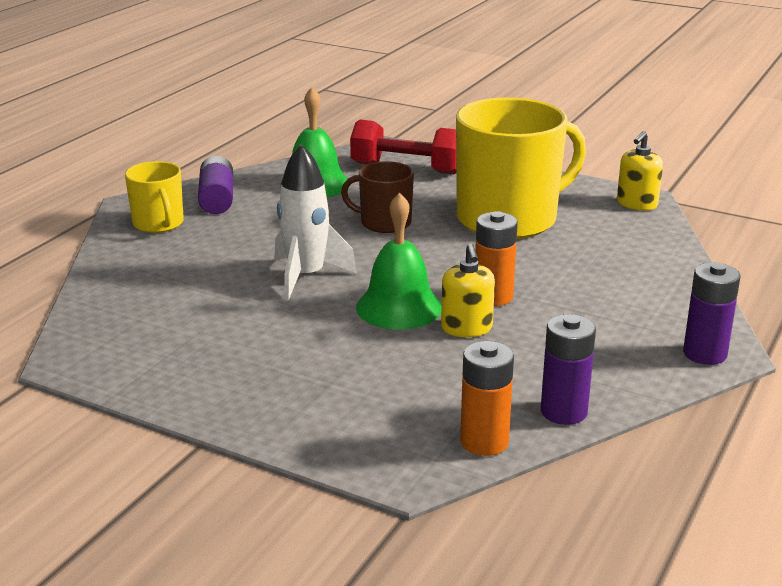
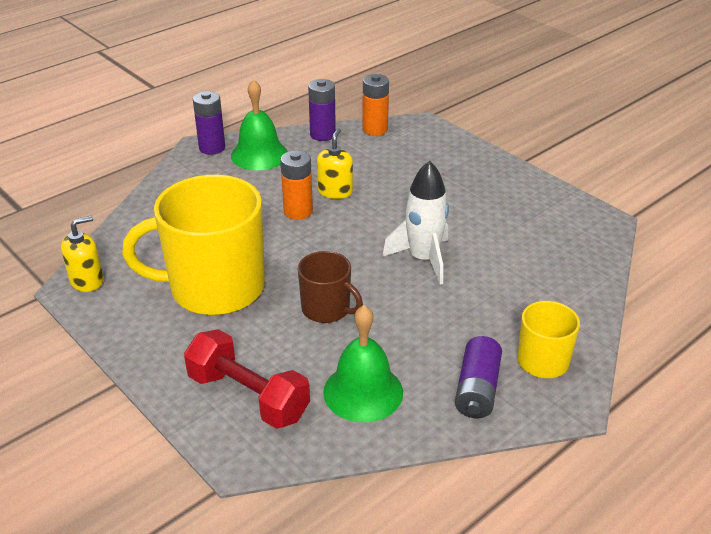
camera: 160 degrees left, 10 degrees up
(399, 307) = (369, 216): green bell -> green bell (259, 154)

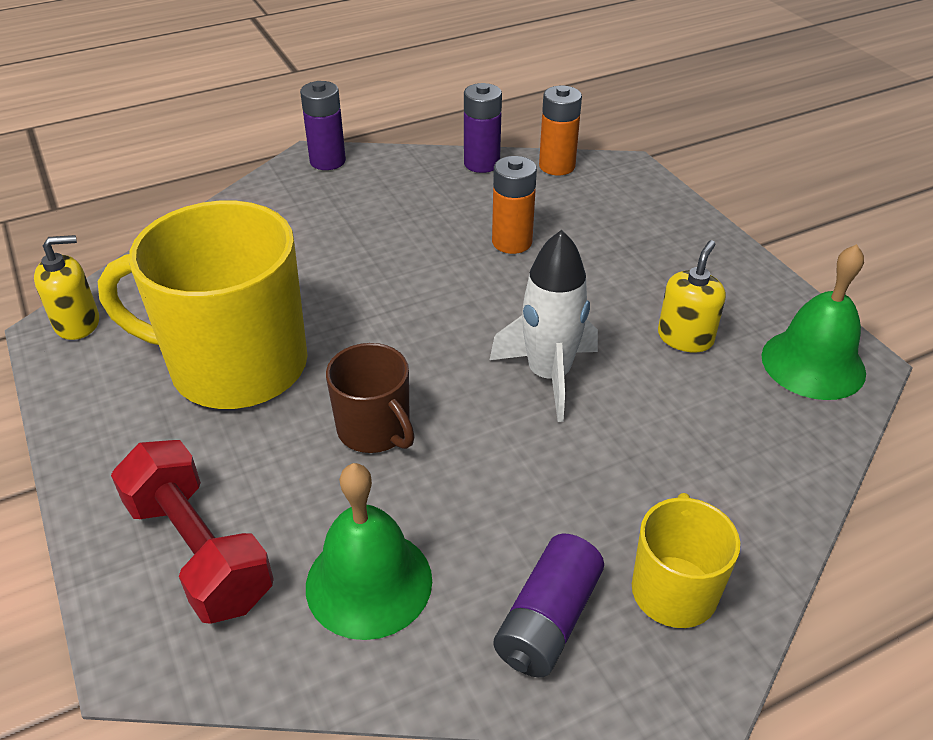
camera: 15 degrees right, 5 degrees up
(259, 154) = (384, 179): green bell -> green bell (813, 364)
(298, 211) = (400, 269): orange battery -> orange battery (512, 242)
(335, 191) = (464, 248): yellow soap dispenser -> yellow soap dispenser (685, 337)

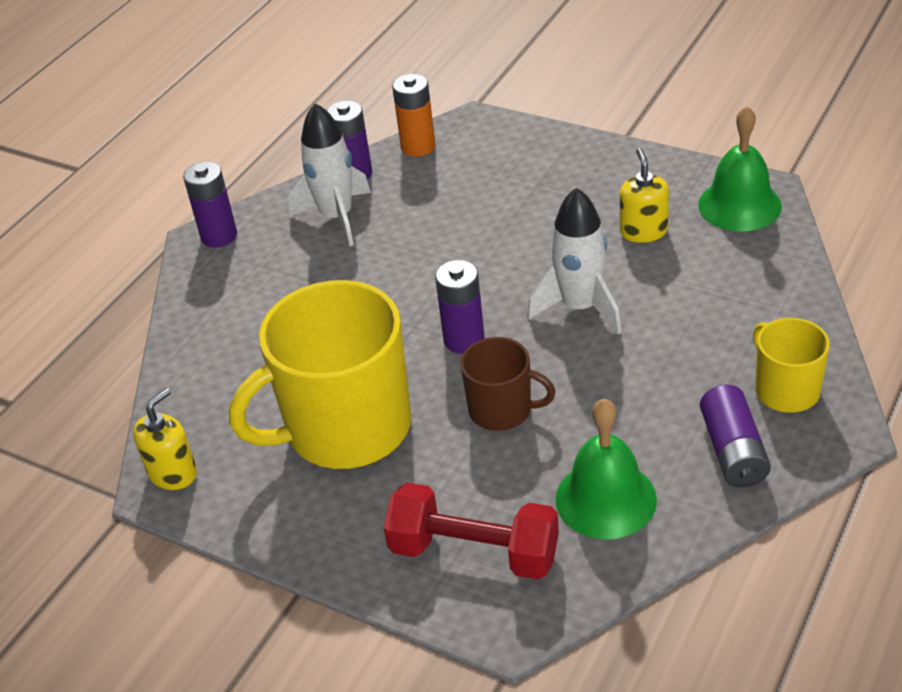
camera: 30 degrees left, 0 degrees up
(414, 346) = (464, 340): none -> purple battery
(429, 190) = (337, 217): none -> white rocket
(512, 242) = (450, 226): orange battery -> none

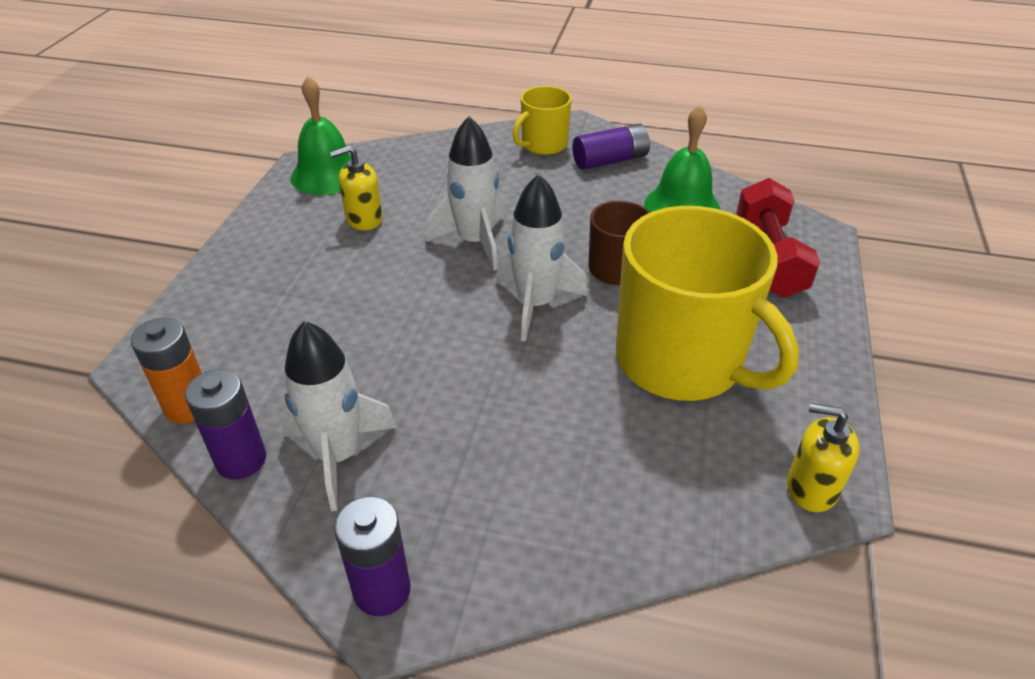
camera: 110 degrees left, 0 degrees up
(464, 340) = (535, 304): purple battery -> white rocket

